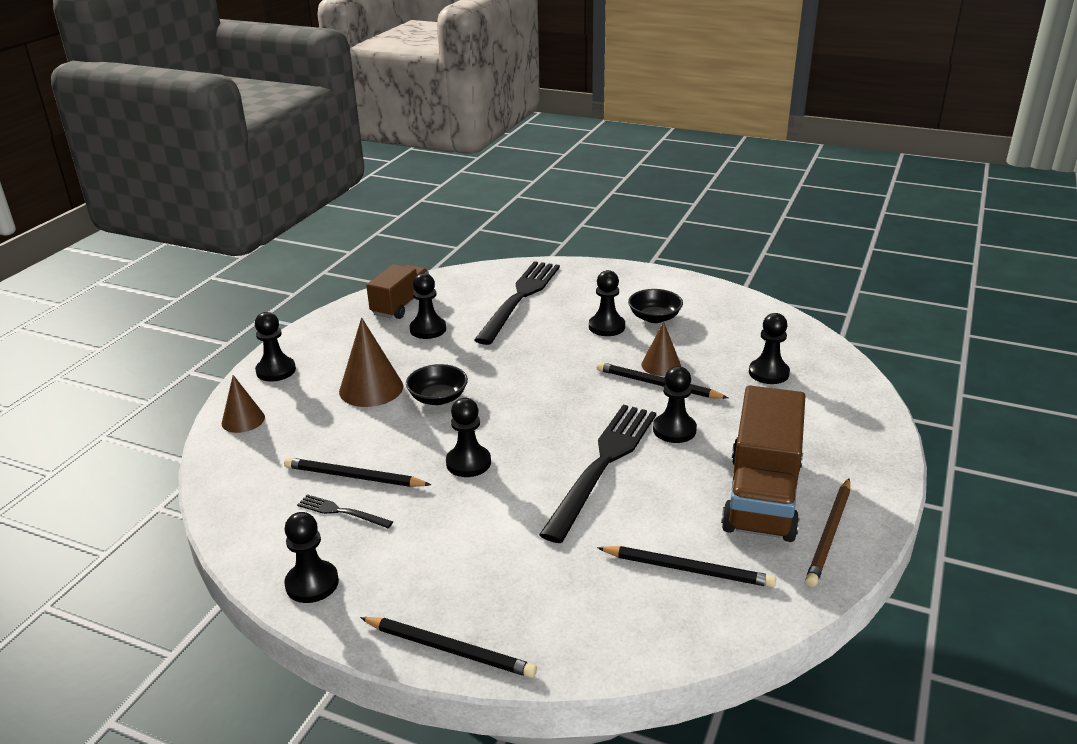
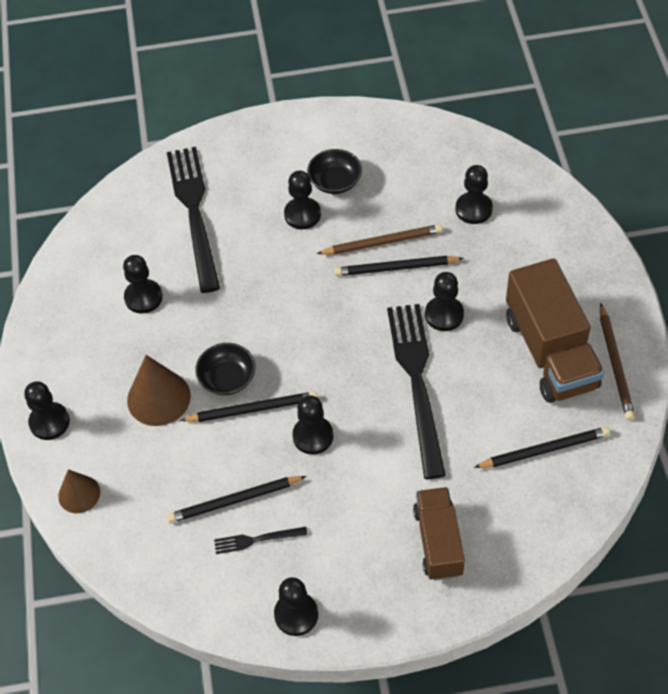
camera: 30 degrees left, 25 degrees up
(401, 305) = (88, 277): brown truck -> brown truck (438, 542)
(450, 649) = (439, 608): black pencil -> black pencil (252, 409)
(661, 365) = (382, 242): brown cone -> brown pencil

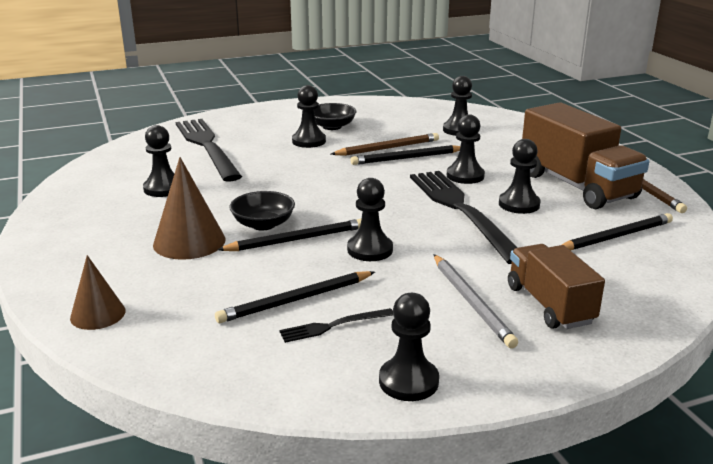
camera: 15 degrees left, 30 degrees down
(49, 422) = (60, 267): black pawn -> black pawn (519, 204)
(375, 527) = (472, 302): none -> grey pencil

